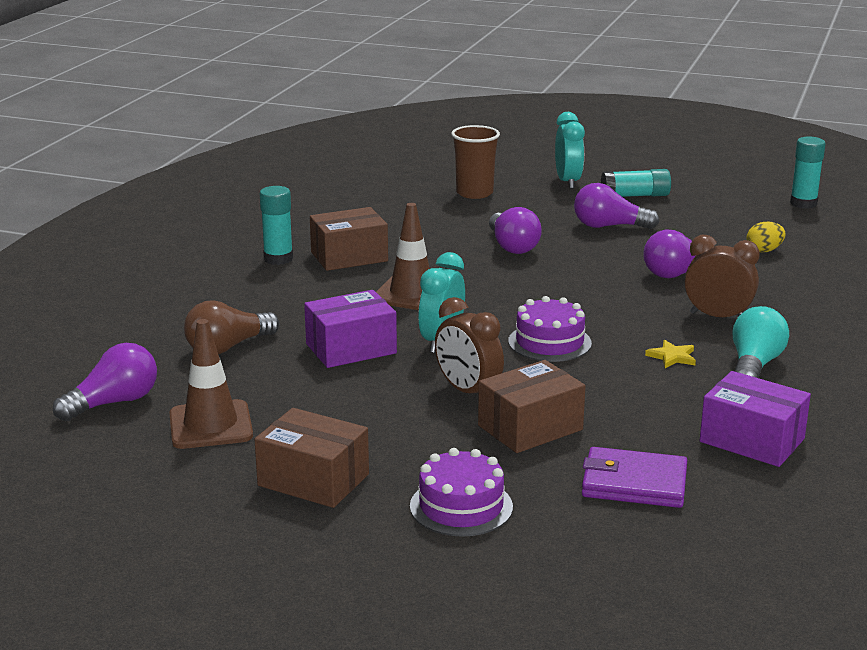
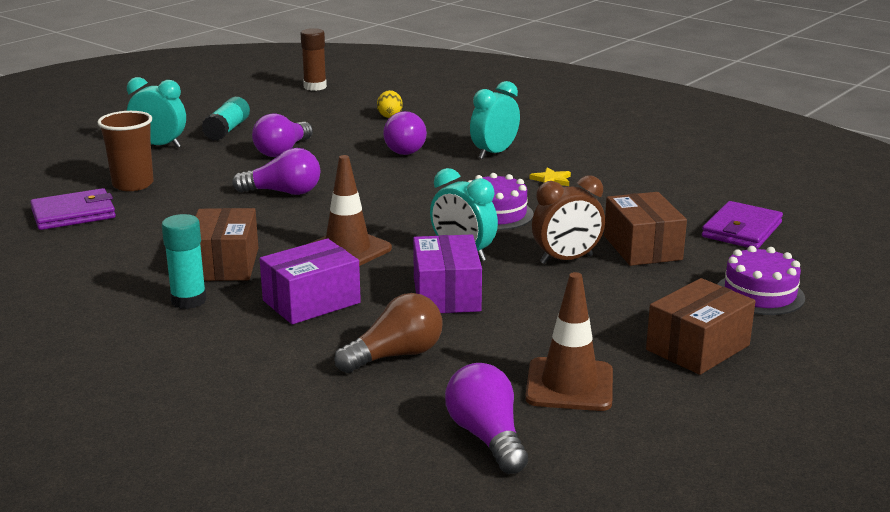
camera: 70 degrees left, 0 degrees up
(228, 347) = (395, 355): brown light bulb -> brown light bulb turned 105 degrees counterclockwise
(400, 189) = (74, 214): none -> purple wallet
(717, 317) = (494, 153): brown clock -> turquoise clock
(752, 440) = (693, 184): purple box -> purple box (311, 301)
(754, 365) = (582, 160): turquoise light bulb -> none
(803, 203) = (315, 87): turquoise glue stick -> brown glue stick

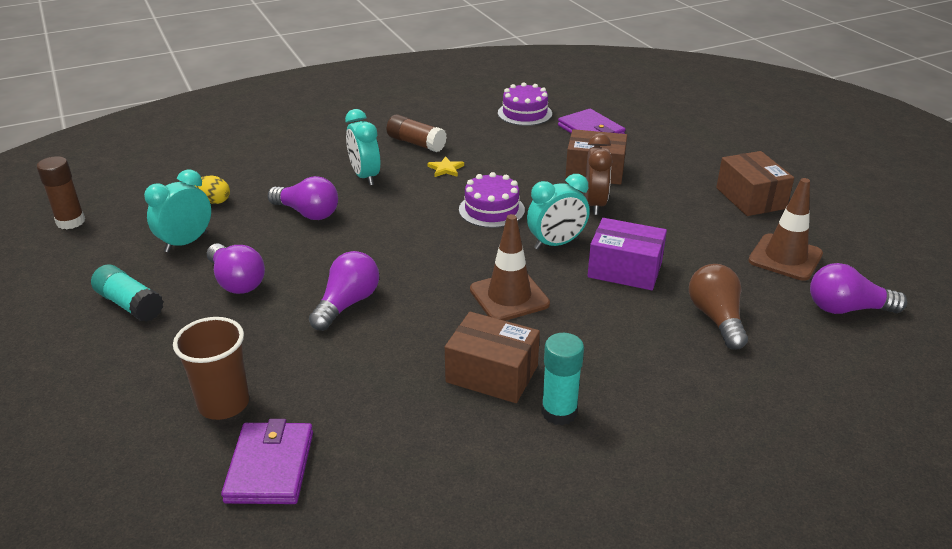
camera: 65 degrees left, 10 degrees up
(160, 145) = (120, 362): turquoise clock -> turquoise clock (186, 242)
(311, 301) = (601, 339): purple box -> none
(586, 158) = (416, 143): none -> brown glue stick
(760, 294) = (687, 156): purple cake -> purple cake (525, 113)

